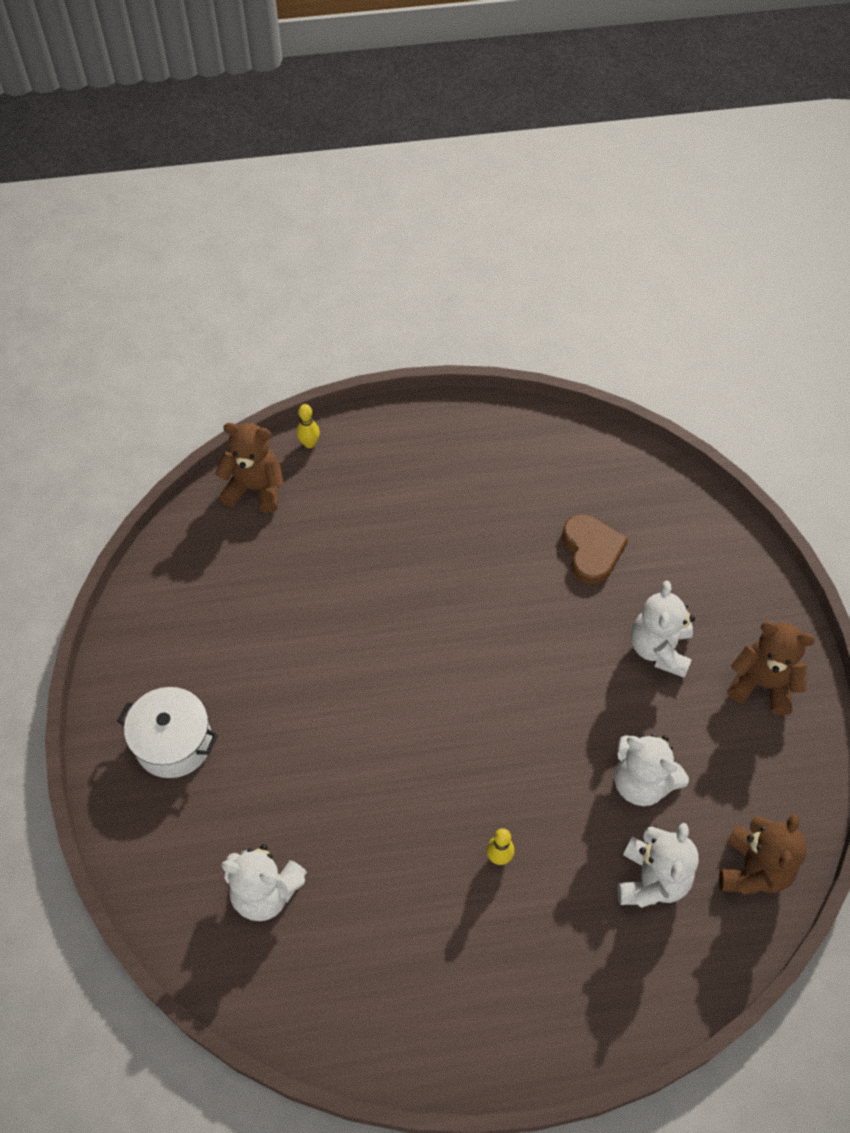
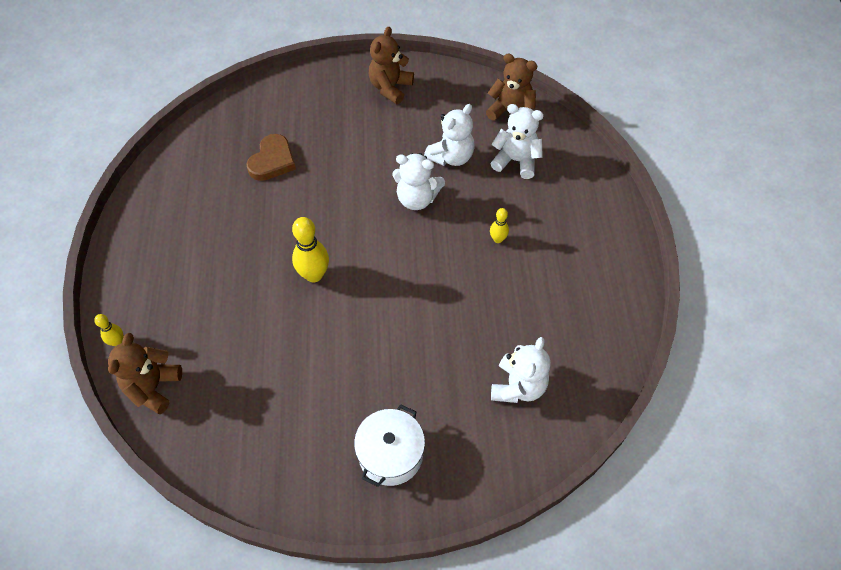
camera: 85 degrees left, 0 degrees up
(415, 626) = (314, 275): none -> yellow bowling pin
(591, 551) = (272, 161): brown heart -> brown heart turned 120 degrees clockwise
(659, 649) = (357, 134): white teddy bear -> white teddy bear (417, 199)

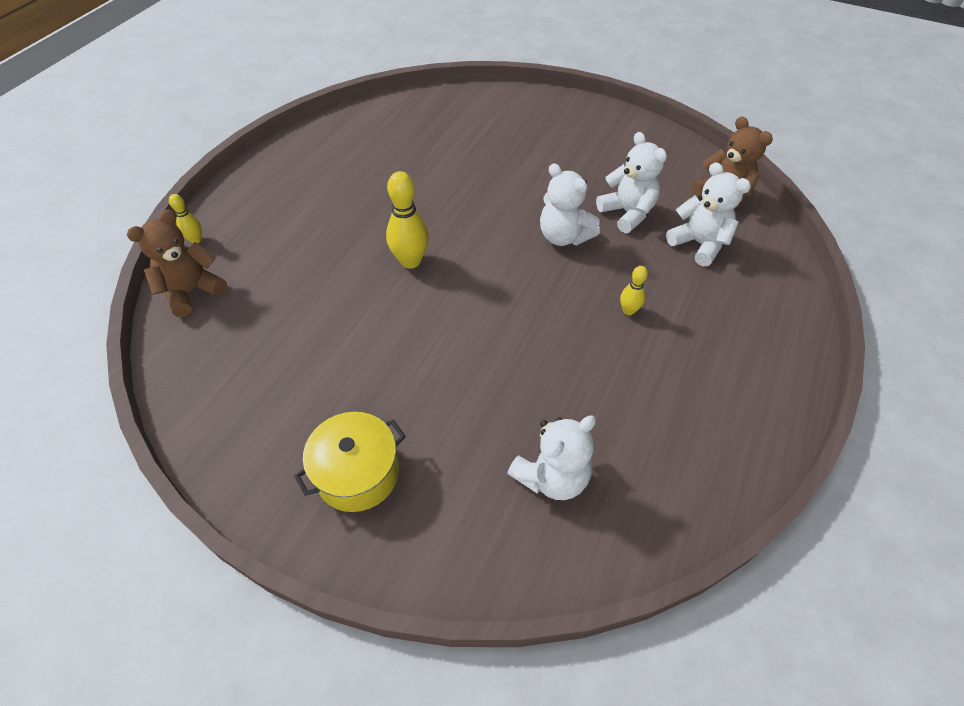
camera: 30 degrees right, 5 degrees down
(272, 161) = (445, 151): brown heart -> none
(390, 88) = (603, 132): brown teddy bear -> none
(390, 454) = (358, 473): white pot -> yellow pot
(451, 157) = (627, 213): white teddy bear -> white teddy bear turned 105 degrees counterclockwise

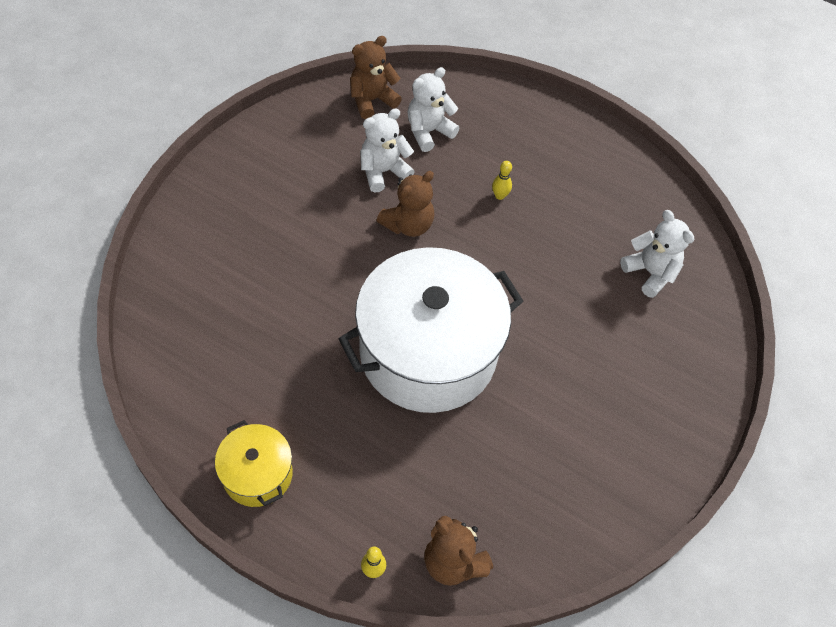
camera: 90 degrees left, 5 degrees up
(358, 473) = (654, 399): yellow pot -> yellow pot (257, 474)
(410, 261) = (428, 352): yellow bowling pin -> white pot
(564, 236) = (408, 224): white teddy bear -> brown teddy bear

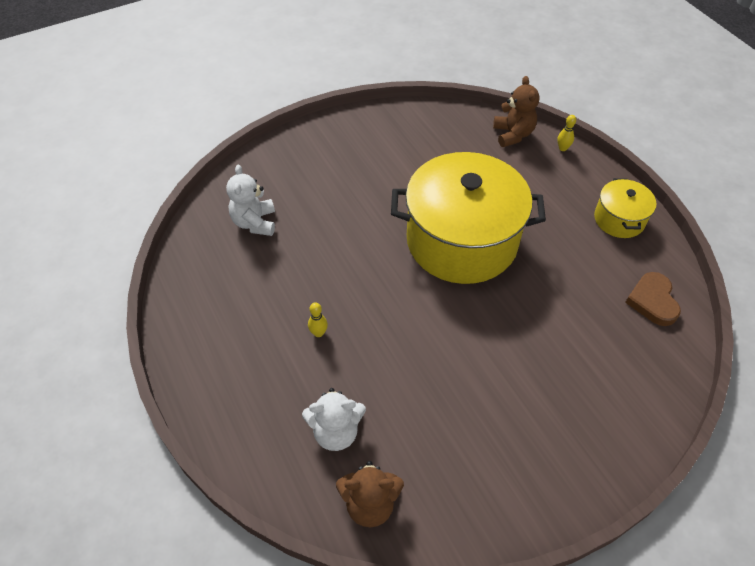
camera: 145 degrees left, 5 degrees down
(191, 373) = (652, 301): none -> brown heart
(383, 171) = (409, 406): white teddy bear -> none
(408, 224) = (417, 343): brown teddy bear -> none
(428, 352) = (461, 241): white pot -> yellow pot

